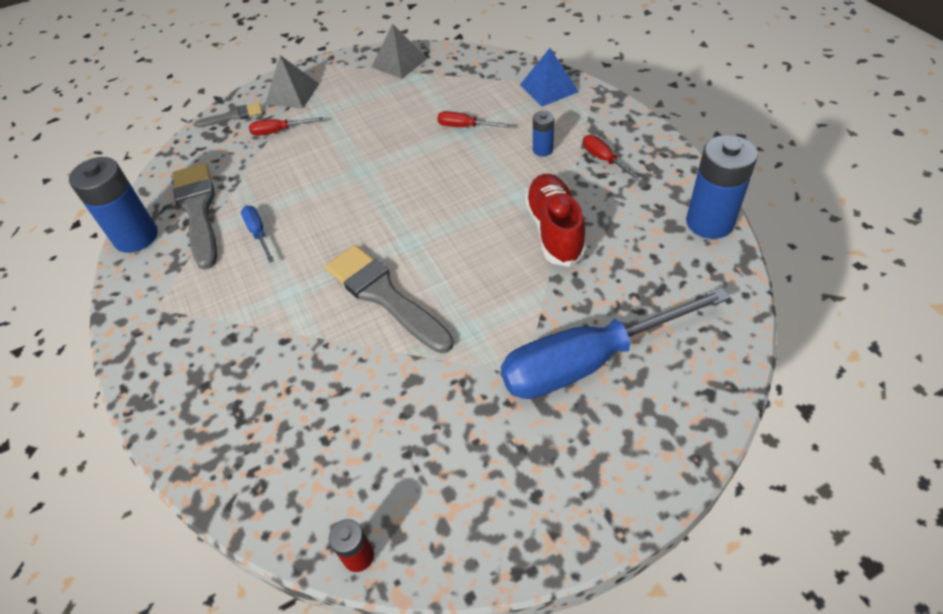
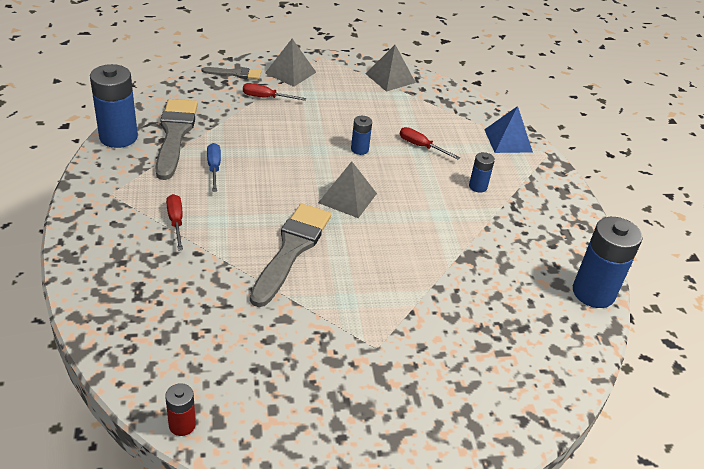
camera: 10 degrees right, 10 degrees down
(384, 296) = (291, 249): grey brush -> grey brush turned 45 degrees clockwise
(404, 154) = (359, 149): none -> blue battery
(416, 213) = (347, 198): none -> grey pyramid
(554, 230) = (456, 251): red shoe -> none
(588, 361) = (434, 358): blue screwdriver -> none
(604, 160) = (527, 213): red screwdriver -> red screwdriver (176, 222)

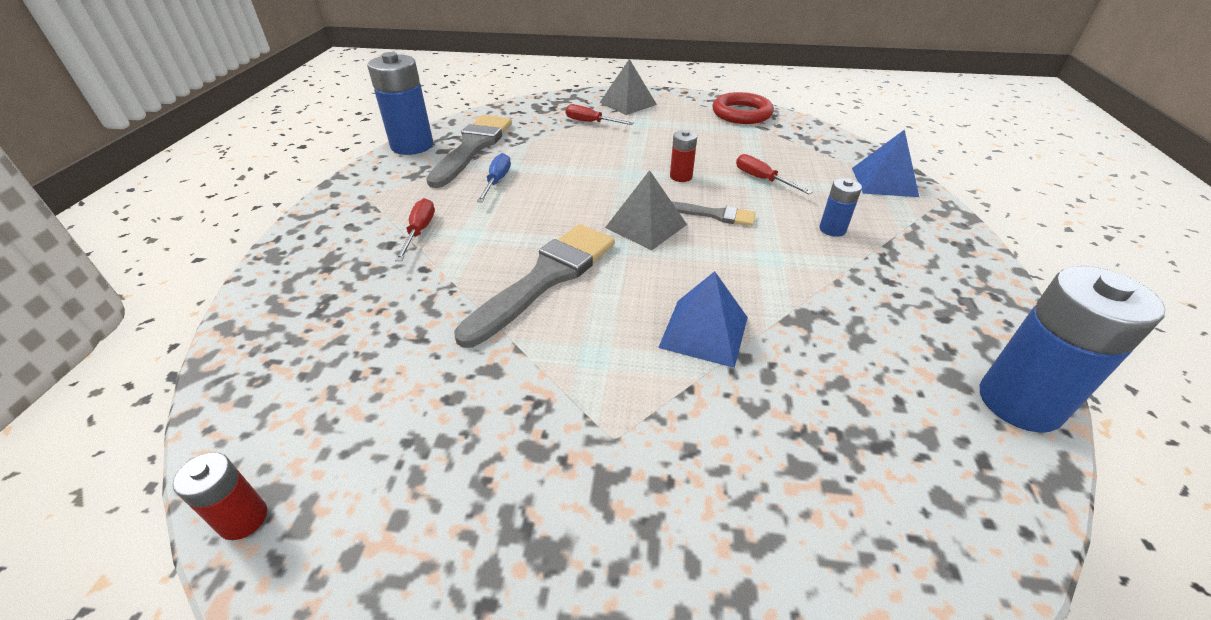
camera: 20 degrees right, 0 degrees up
(235, 74) = (567, 101): grey brush -> grey brush (715, 215)
(359, 149) = (681, 176): blue battery -> red battery
(390, 78) = (741, 113): grey pyramid -> red ring
(410, 274) = (704, 332): none -> blue pyramid

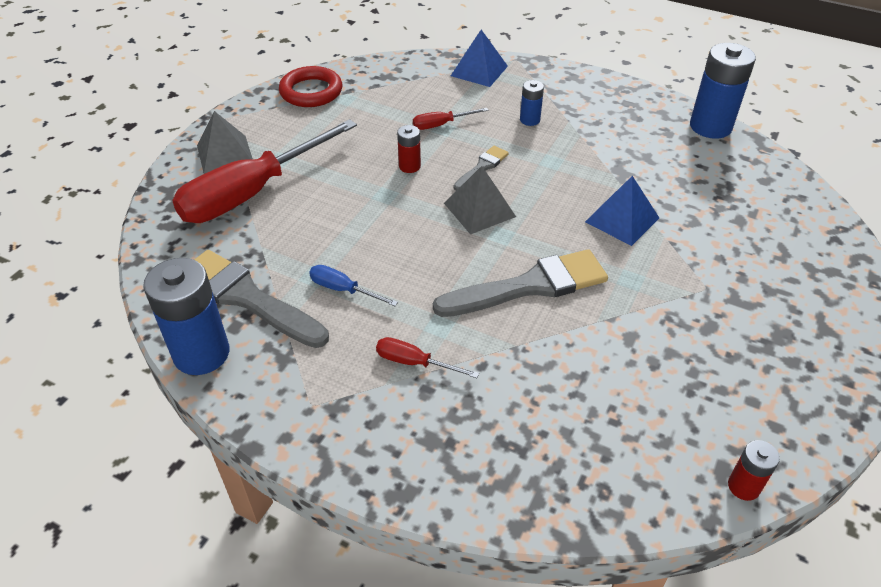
camera: 70 degrees left, 5 degrees up
(545, 278) = (530, 286): grey brush -> grey brush turned 105 degrees clockwise
(590, 122) = (252, 193): red screwdriver -> red screwdriver, size x2.42

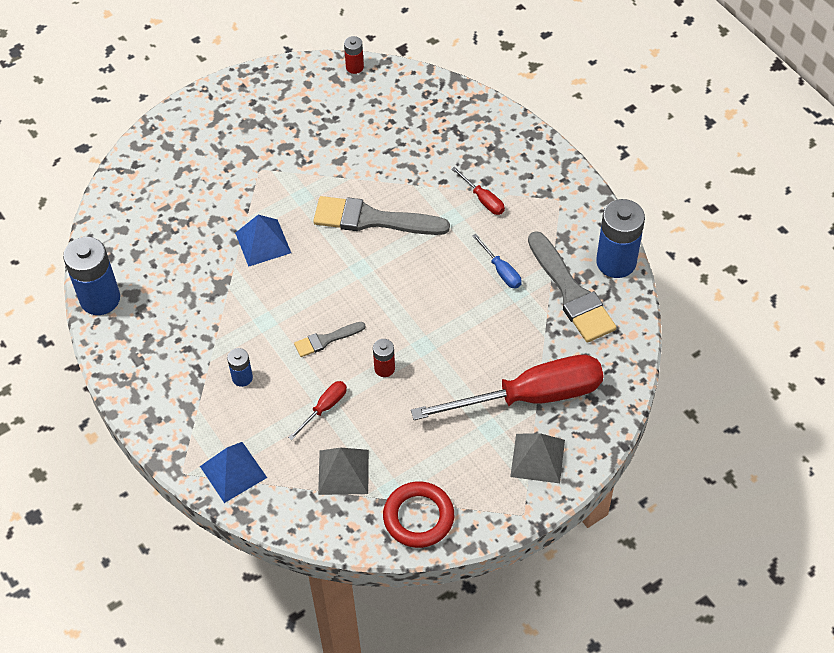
camera: 150 degrees left, 10 degrees up
(441, 125) = (324, 408): red screwdriver -> red screwdriver turned 60 degrees counterclockwise
(479, 209) = (359, 298): grey pyramid -> grey pyramid (343, 472)

